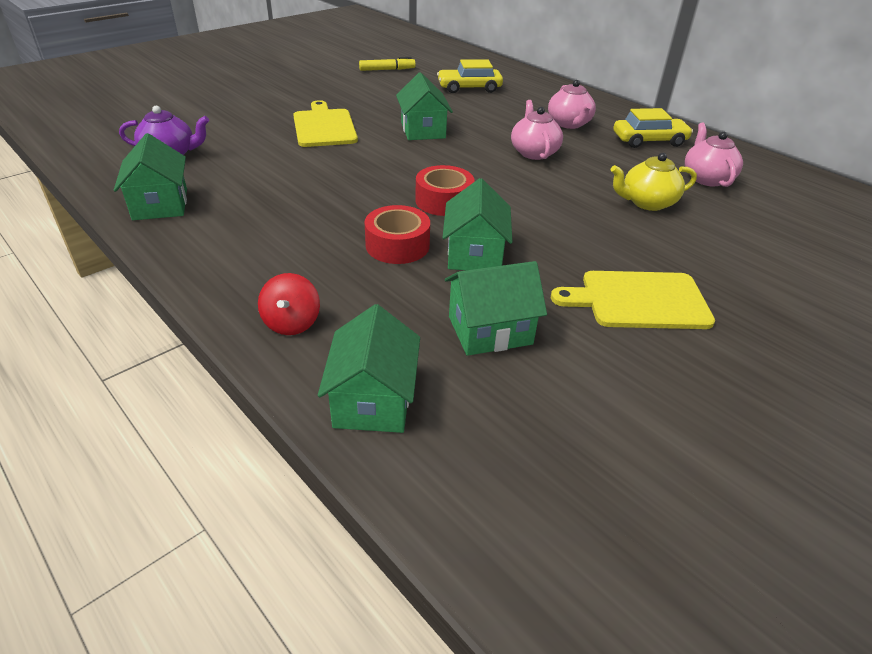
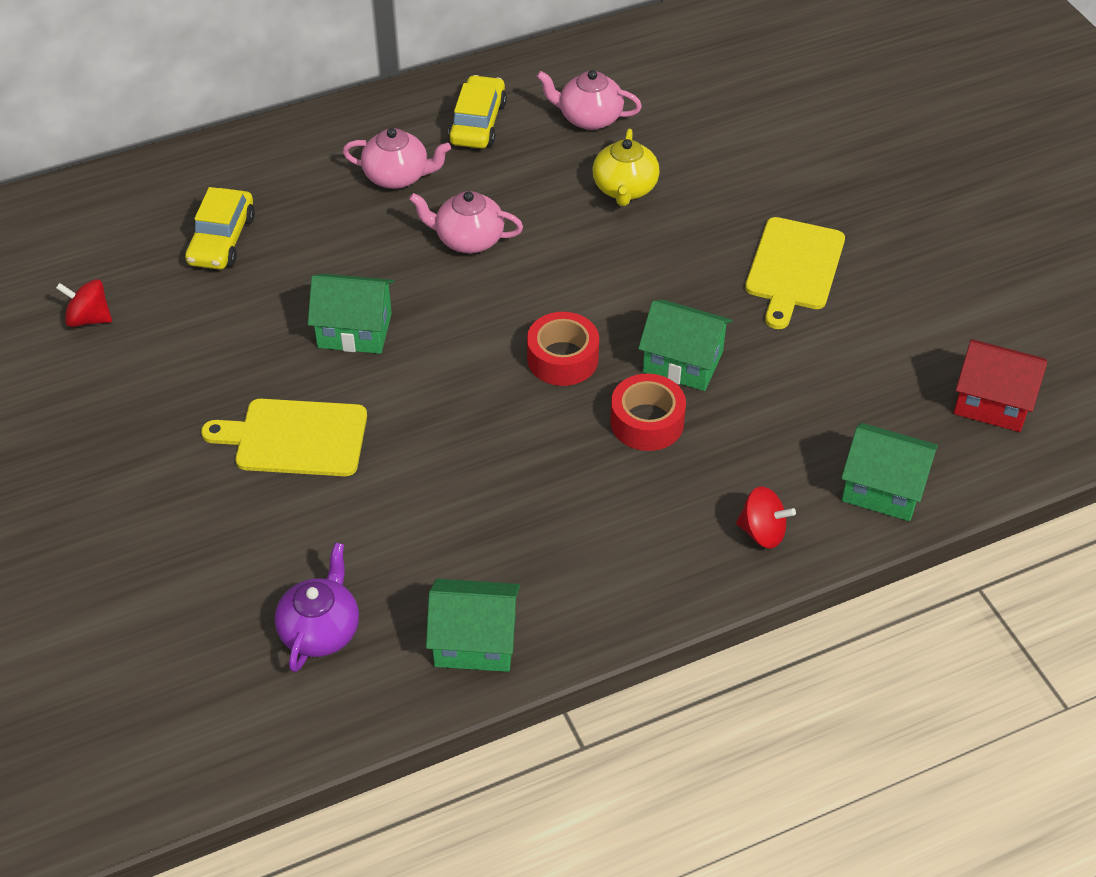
camera: 70 degrees left, 10 degrees up
(387, 70) = (89, 318): yellow marker -> red spinning top
(490, 330) = (810, 386): green house -> none
(554, 486) = (992, 402): none -> red house

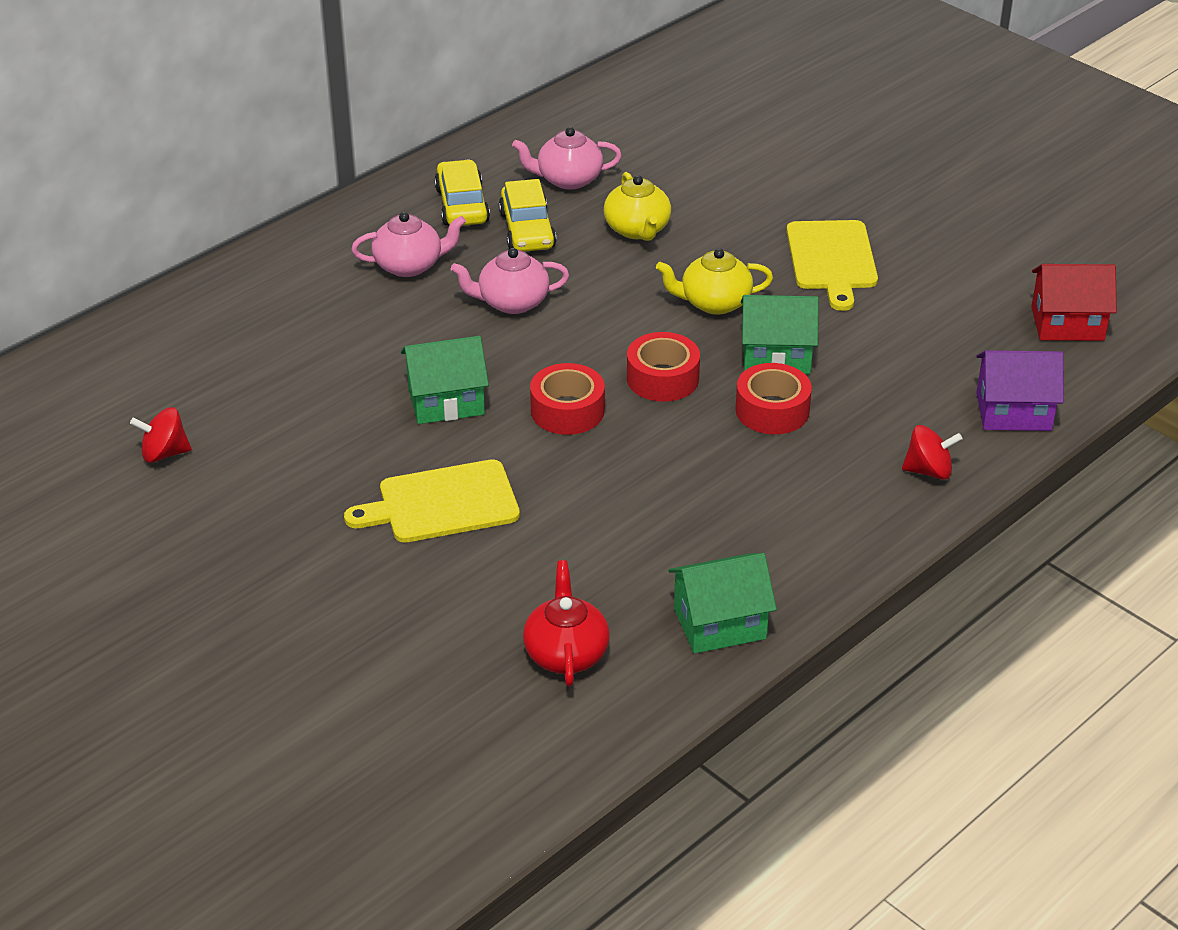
camera: 20 degrees left, 10 degrees down
(222, 239) = (262, 356): yellow car -> yellow car (527, 230)
(321, 630) = (566, 653): purple teapot -> red teapot
(457, 370) = (567, 411): none -> red tape
(654, 288) = (714, 303): none -> yellow teapot
(882, 489) = (1013, 412): green house -> purple house

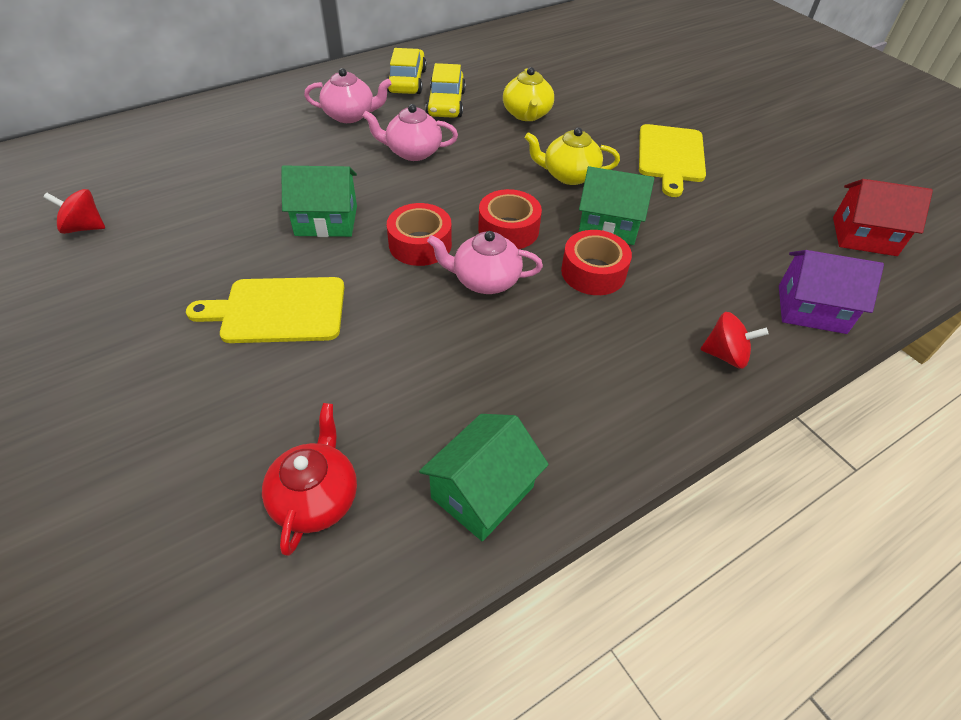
camera: 10 degrees right, 10 degrees up
(568, 179) = (489, 75): pink teapot -> pink teapot (485, 280)
(719, 623) = (482, 492): green house -> green house turned 45 degrees counterclockwise

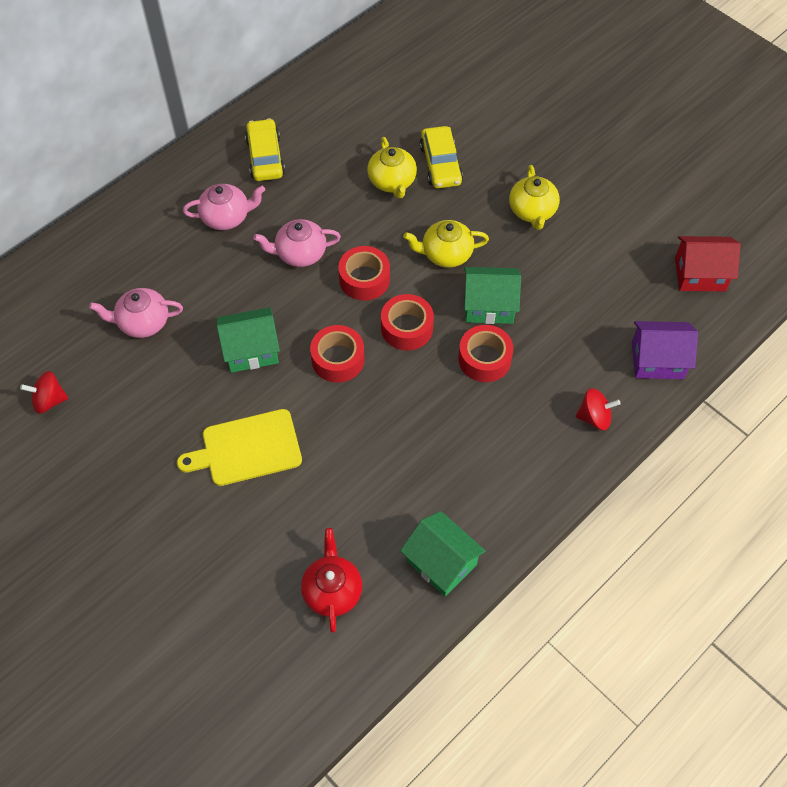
camera: 10 degrees left, 10 degrees up
(446, 104) = (312, 182): yellow car -> yellow car (440, 164)
(474, 182) = (364, 279): none -> red tape
(482, 492) = (441, 562): green house -> green house turned 75 degrees counterclockwise
(485, 280) = (400, 385): pink teapot -> pink teapot (143, 322)
(671, 156) = (532, 211): yellow cutting board -> yellow teapot

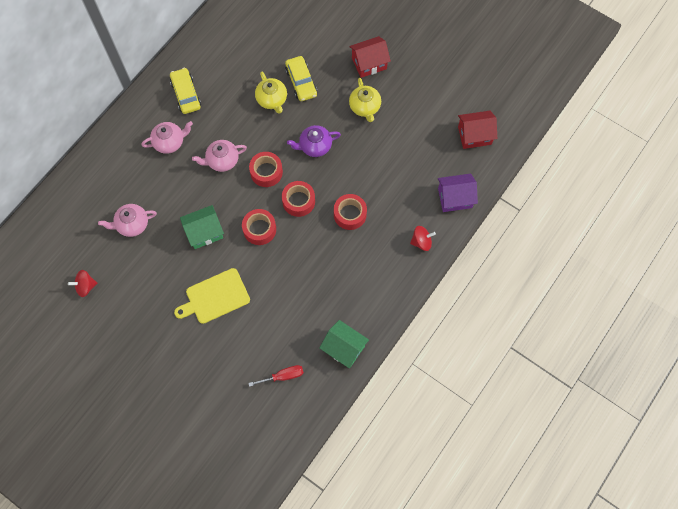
camera: 10 degrees left, 10 degrees up
(332, 591) = (283, 376): red teapot -> red screwdriver
(446, 254) = (314, 146): yellow teapot -> purple teapot
(489, 306) = (347, 178): green house -> none
(548, 153) = (369, 63): none -> red house

